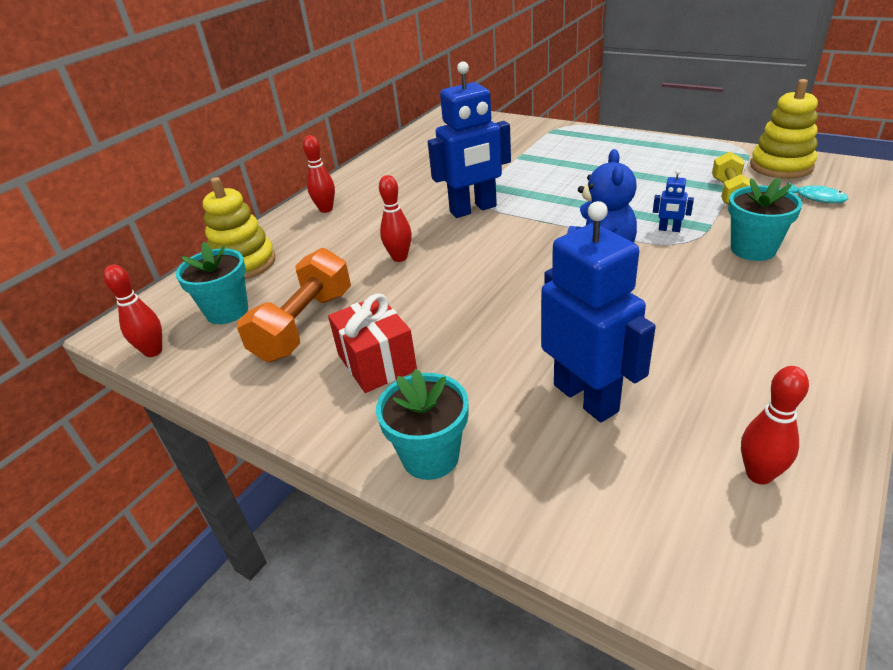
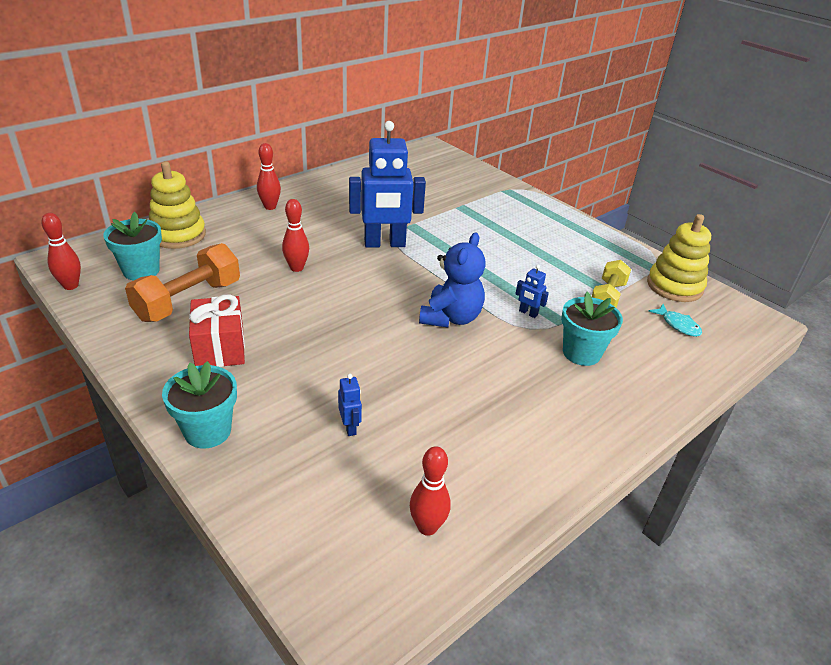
camera: 10 degrees right, 0 degrees up
(586, 397) = (350, 427): blue robot -> blue robot, size x0.40

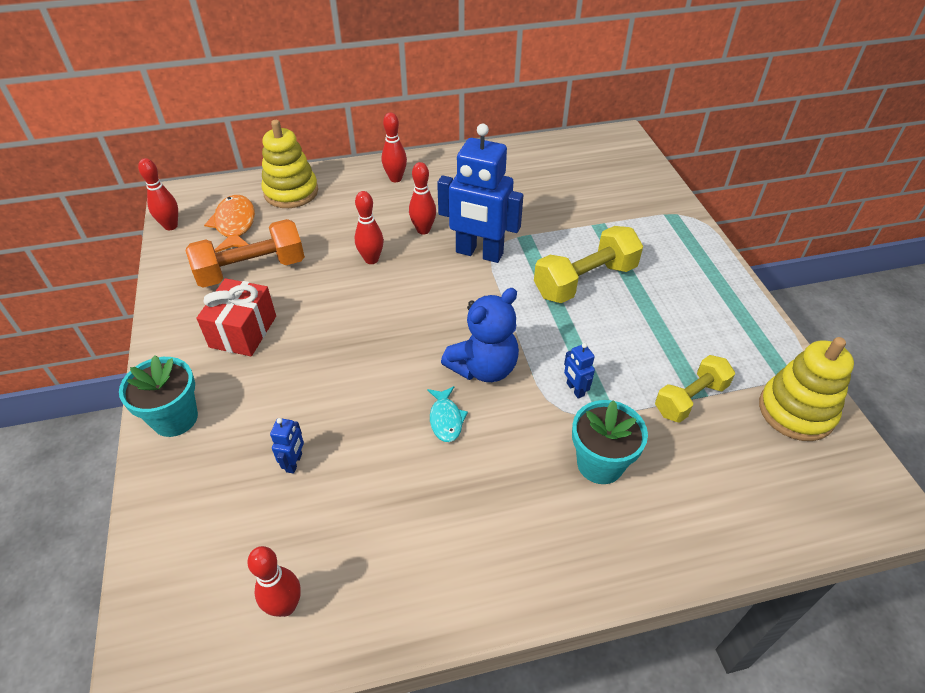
camera: 30 degrees right, 10 degrees up
(141, 271) = (235, 225): turquoise flower pot -> orange fish
(325, 238) = (423, 230): none -> red bowling pin
(480, 244) = (585, 281): none -> yellow dumbbell
(678, 325) = (757, 468): turquoise fish -> turquoise fish (446, 419)

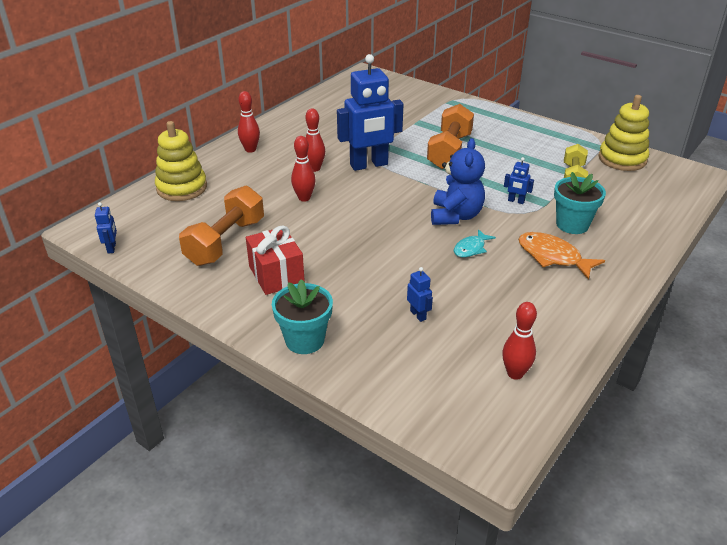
camera: 40 degrees left, 10 degrees down
(171, 226) = (112, 248): red bowling pin -> blue robot
(235, 225) = (167, 224): orange fish -> orange fish (553, 257)
(446, 419) = (471, 248): turquoise fish -> turquoise fish turned 90 degrees clockwise
(585, 281) = (449, 151): yellow dumbbell -> orange dumbbell

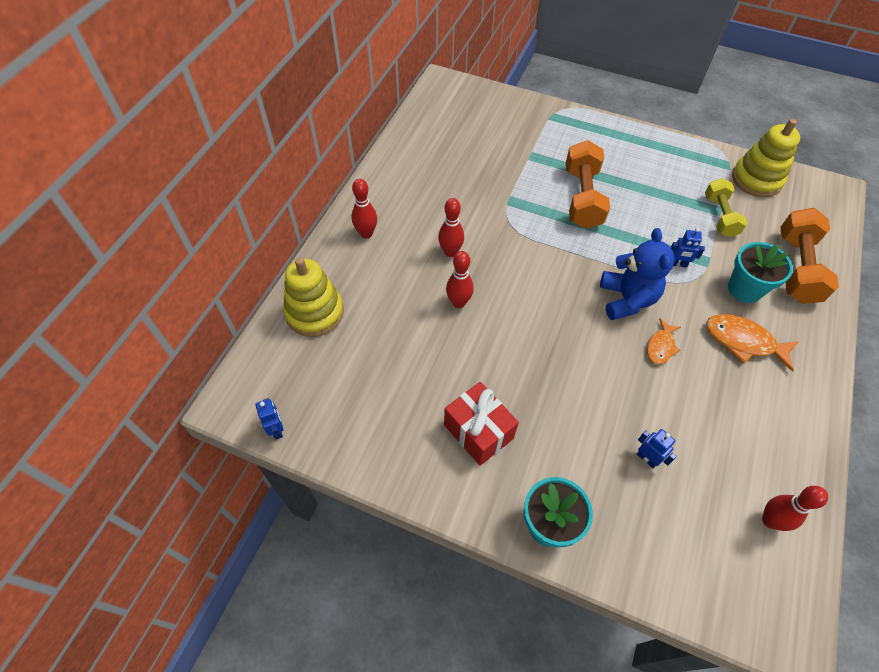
camera: 15 degrees left, 20 degrees up
(225, 242) = (402, 391): orange dumbbell -> orange dumbbell (796, 268)
(369, 165) = (507, 235): blue robot -> none
(471, 248) = (660, 346): turquoise fish -> orange fish

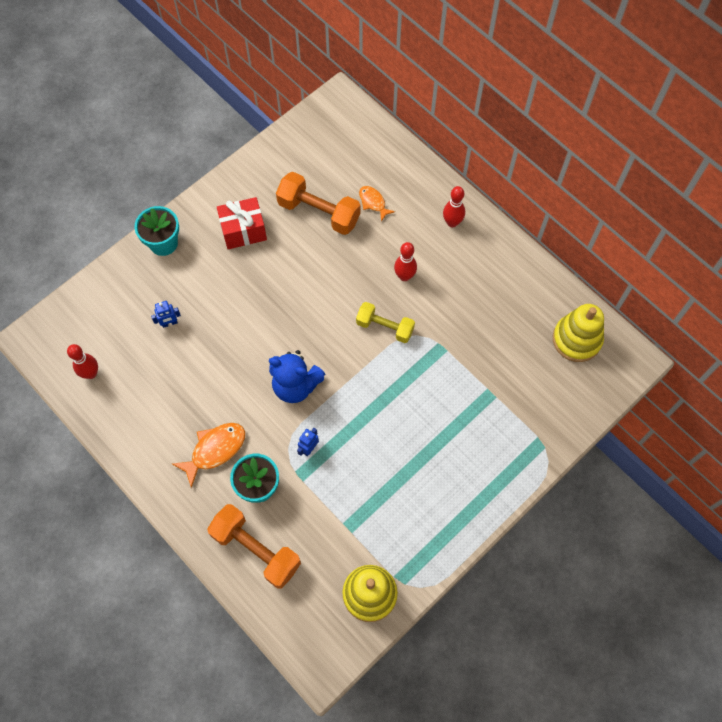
camera: 115 degrees right, 10 degrees up
(277, 429) = (306, 119): blue robot -> none
(315, 313) = (389, 165): yellow stacking toy -> yellow stacking toy (576, 339)
(458, 302) = (352, 261): red bowling pin -> none
(582, 198) = (418, 411): orange dumbbell -> orange dumbbell (319, 212)
(660, 346) = (243, 385): orange fish -> orange fish (373, 202)
(720, 216) = (342, 522): yellow dumbbell -> yellow dumbbell (385, 327)

